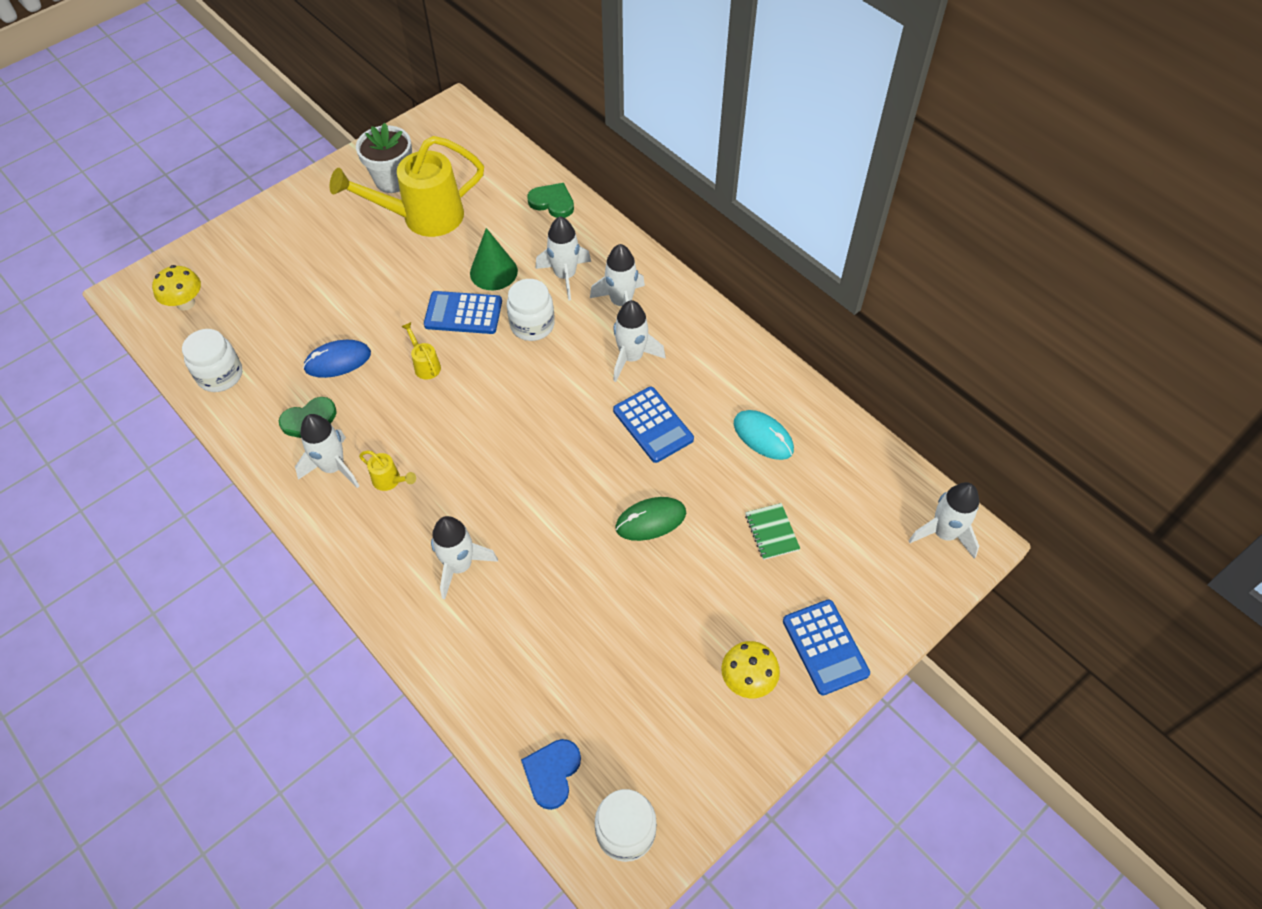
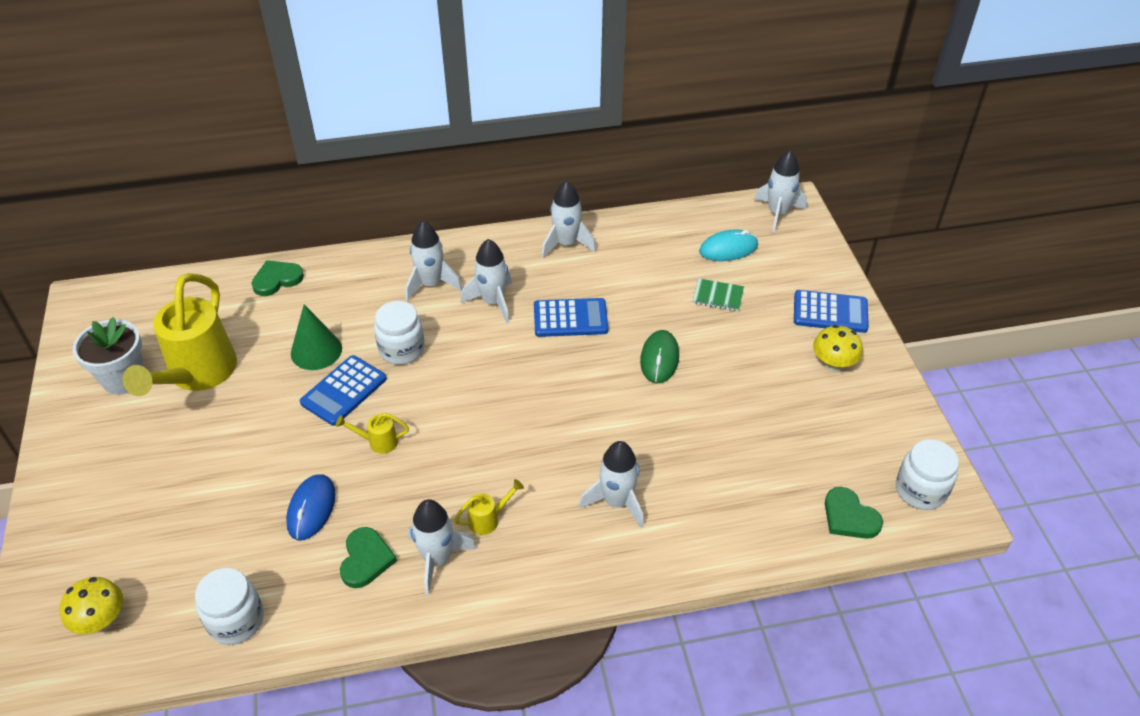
camera: 60 degrees left, 10 degrees down
(552, 773) = (849, 517): blue heart -> green heart
(565, 276) = (368, 306): white rocket -> white rocket (566, 244)
(763, 436) = (631, 262): turquoise mouse -> turquoise mouse (728, 249)

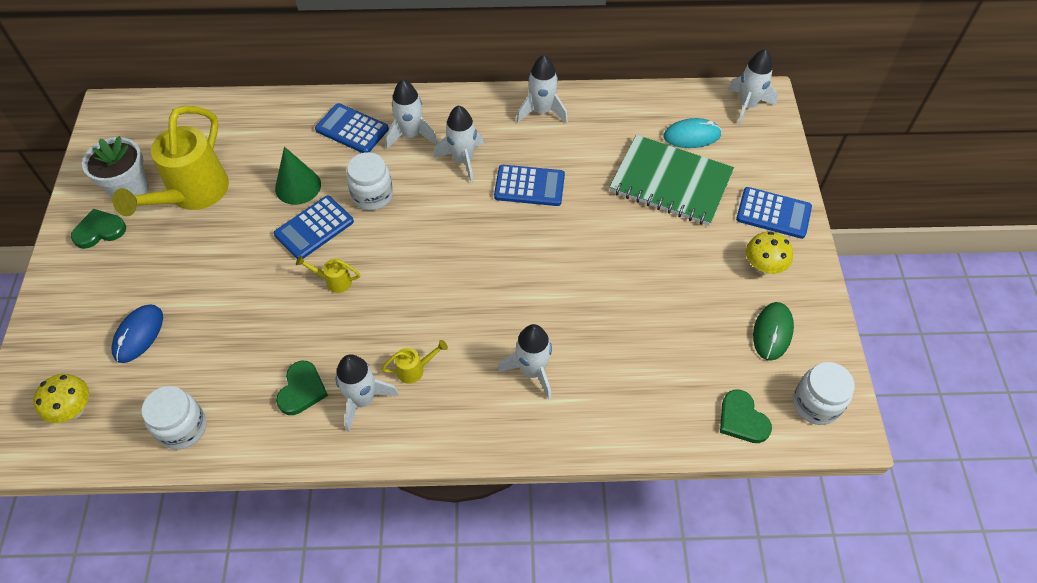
camera: 10 degrees right, 10 degrees up
(277, 279) = (277, 112): green heart -> green heart (99, 230)
(311, 509) = (265, 335): blue mouse -> blue mouse (138, 335)
(364, 286) = (352, 129): none -> blue calculator
(659, 359) = (602, 237): green mouse -> green mouse (772, 332)
(718, 296) = (670, 183): green notebook -> green notebook, size x2.39

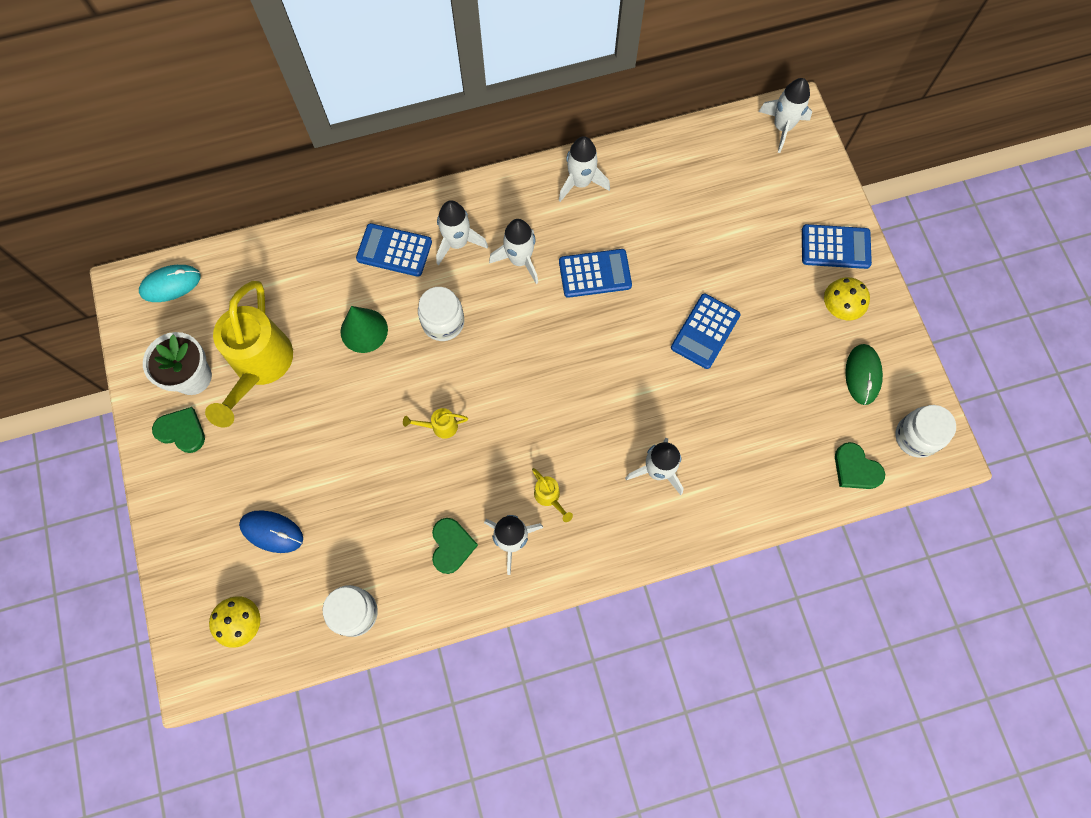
camera: 15 degrees left, 15 degrees up
(99, 230) = (181, 431): green heart -> green heart turned 60 degrees clockwise
(138, 335) = (272, 532): blue mouse -> blue mouse turned 75 degrees counterclockwise
(314, 228) = (398, 374): blue calculator -> blue calculator (705, 331)
(415, 369) = (549, 497): yellow watering can -> yellow watering can turned 90 degrees clockwise
(670, 183) = (730, 236): green notebook -> none
(692, 136) = (737, 176): turquoise mouse -> turquoise mouse (170, 284)

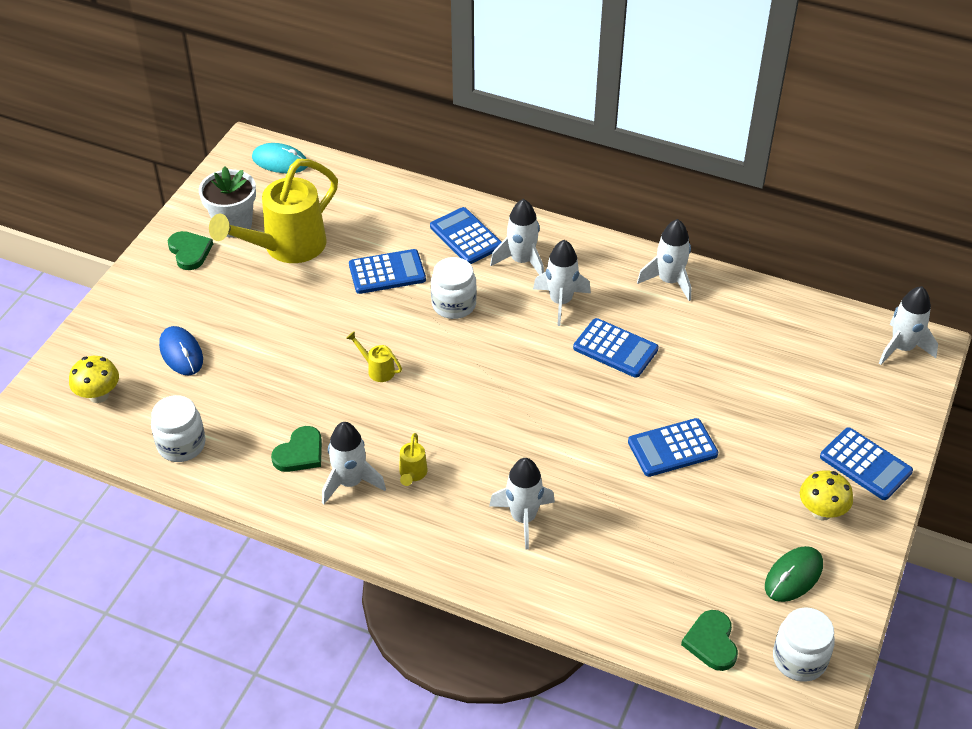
camera: 40 degrees right, 25 degrees down
(364, 330) = (387, 272): green cone -> blue calculator

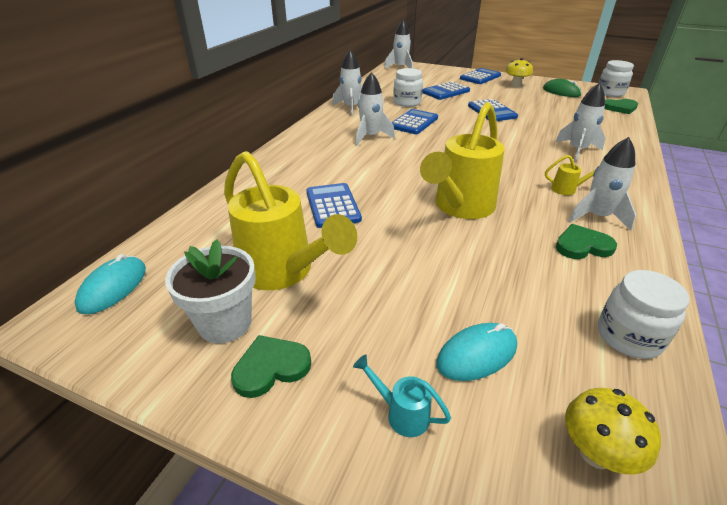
camera: 90 degrees left, 10 degrees down
(143, 311) = (401, 413): none -> turquoise watering can
(181, 353) = (477, 354): blue mouse -> turquoise mouse
(300, 453) = (582, 246): green heart -> green heart turned 45 degrees counterclockwise
(377, 369) = (460, 208): yellow watering can -> yellow watering can, size x2.49
(454, 305) = (375, 174): white jar -> white jar (407, 102)
(466, 237) = (292, 170): blue calculator -> blue calculator (445, 92)
(521, 261) = (325, 149): white rocket -> none

